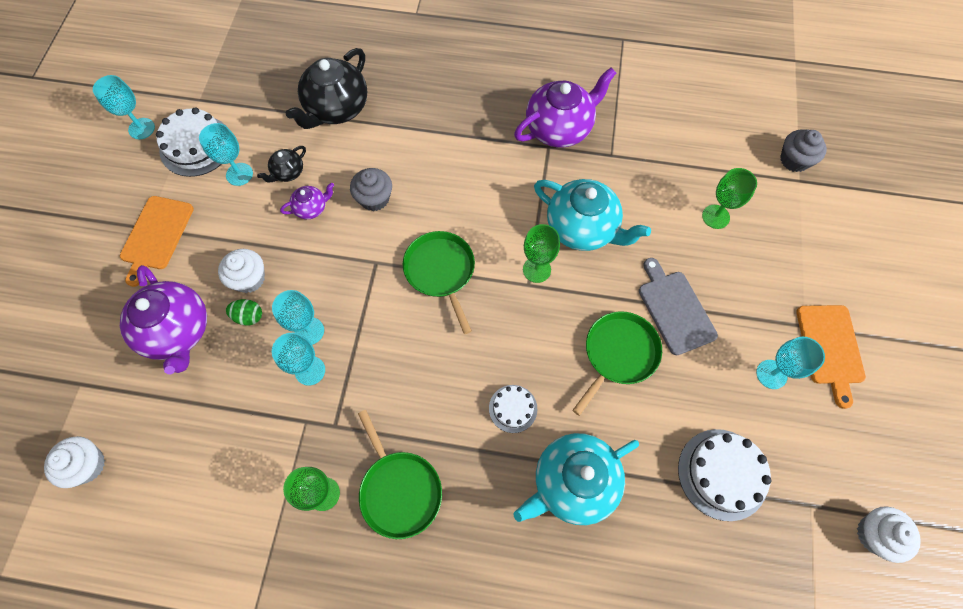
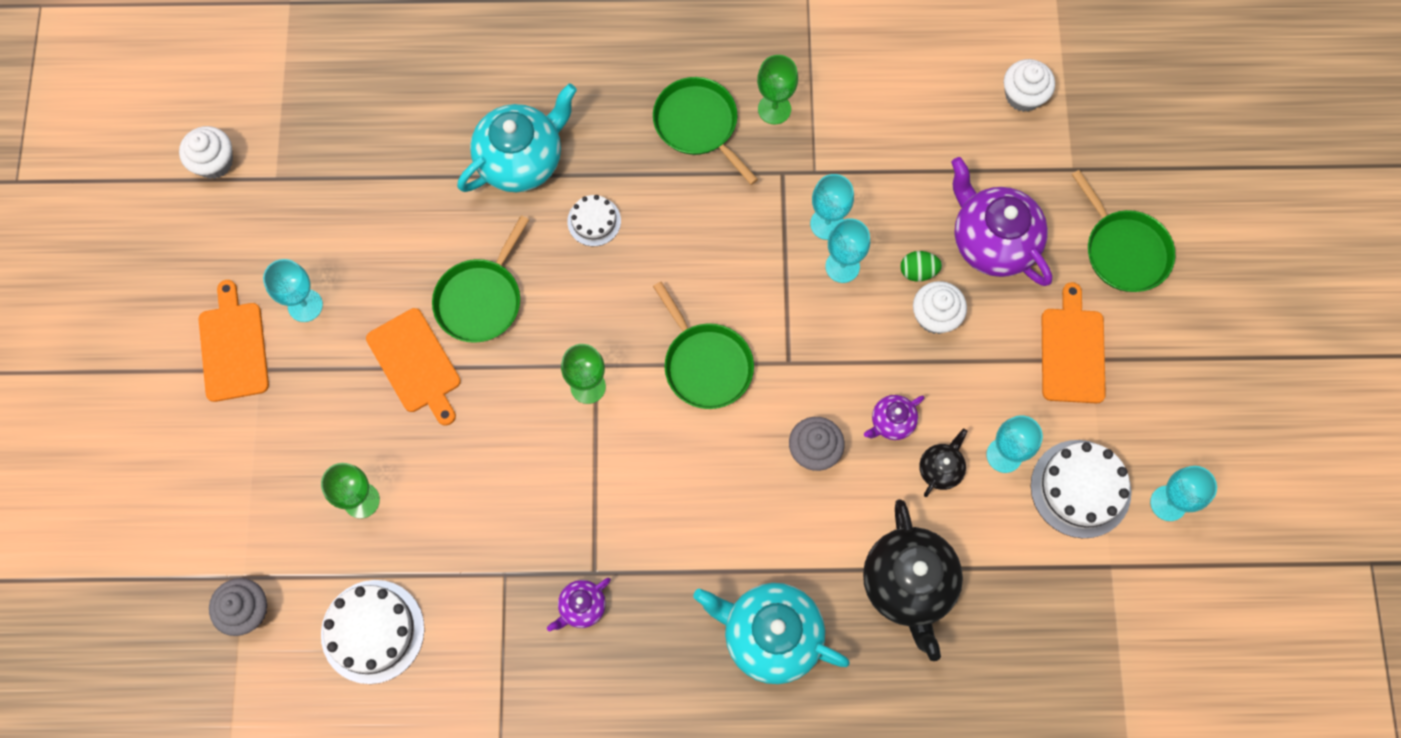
camera: 170 degrees right, 5 degrees up
(76, 306) = (1124, 250): none -> green pan
(336, 109) = (908, 584): black teapot -> black teapot turned 150 degrees clockwise
(559, 128) = (581, 607): purple teapot -> purple teapot, size x0.49
(582, 228) = (535, 453): turquoise teapot -> turquoise teapot (770, 635)
(674, 309) = (416, 364): grey cutting board -> orange cutting board
(722, 474) = (366, 193): white cake -> white cake (372, 631)

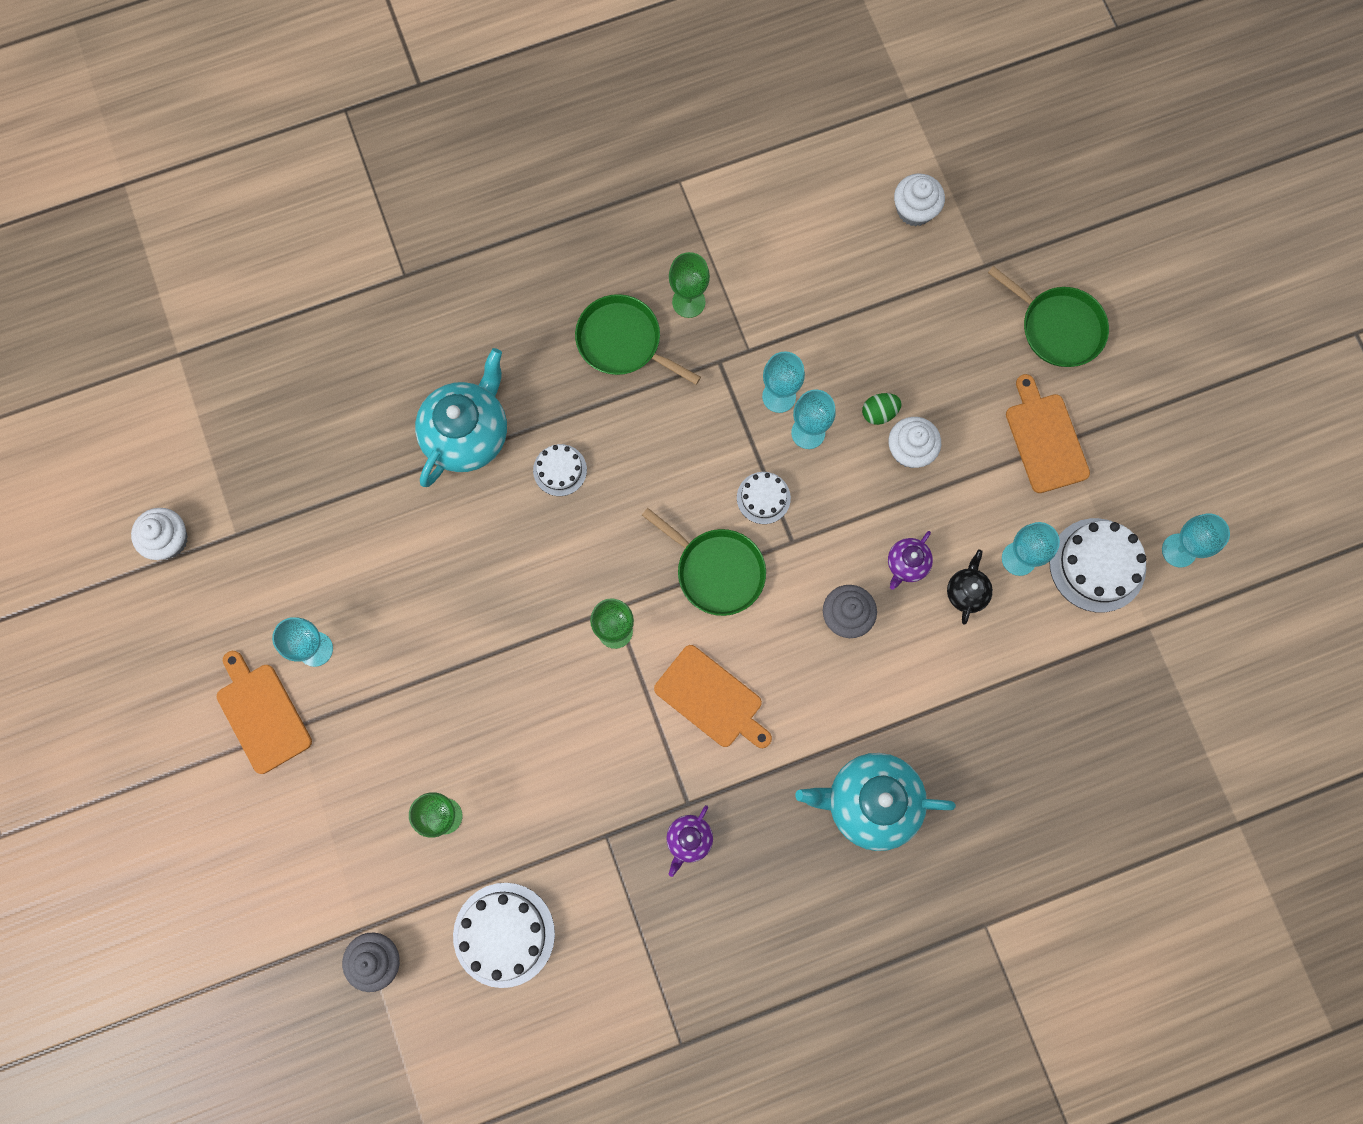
camera: 20 degrees left, 5 degrees up
(416, 364) = (444, 667): orange cutting board -> orange cutting board (711, 698)
(481, 299) = (482, 583): green pan -> none
(776, 312) = (763, 498): none -> white cake
(908, 584) = (976, 709): black teapot -> none
(992, 241) = (936, 360): purple teapot -> none

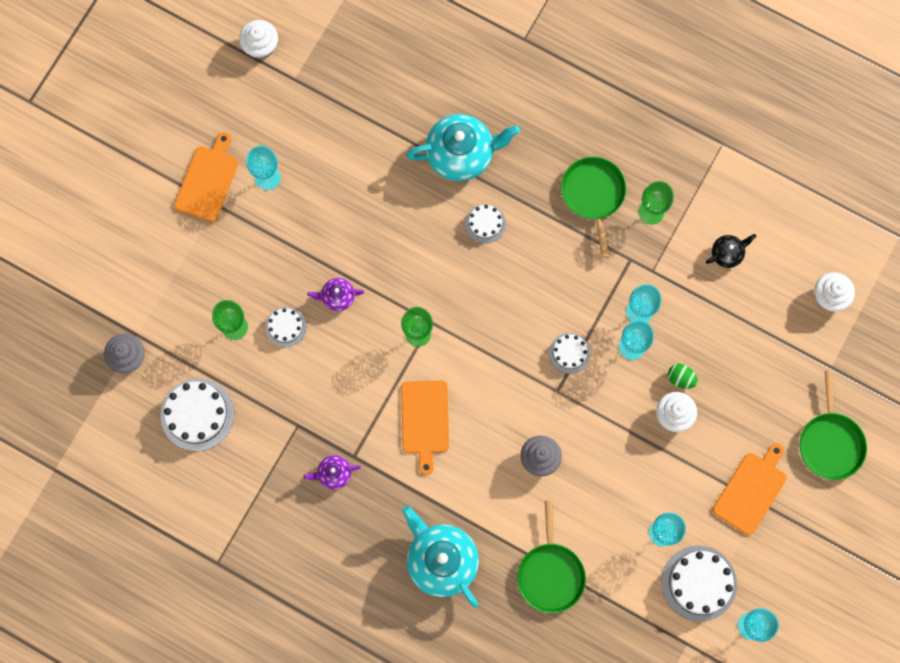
camera: 50 degrees right, 0 degrees up
(491, 761) = (286, 327): none -> white cake
(716, 570) = (502, 361): green pan -> green pan (550, 573)
(906, 564) = (601, 469): purple teapot -> purple teapot (337, 297)
(966, 592) = (615, 517): black teapot -> black teapot (727, 253)

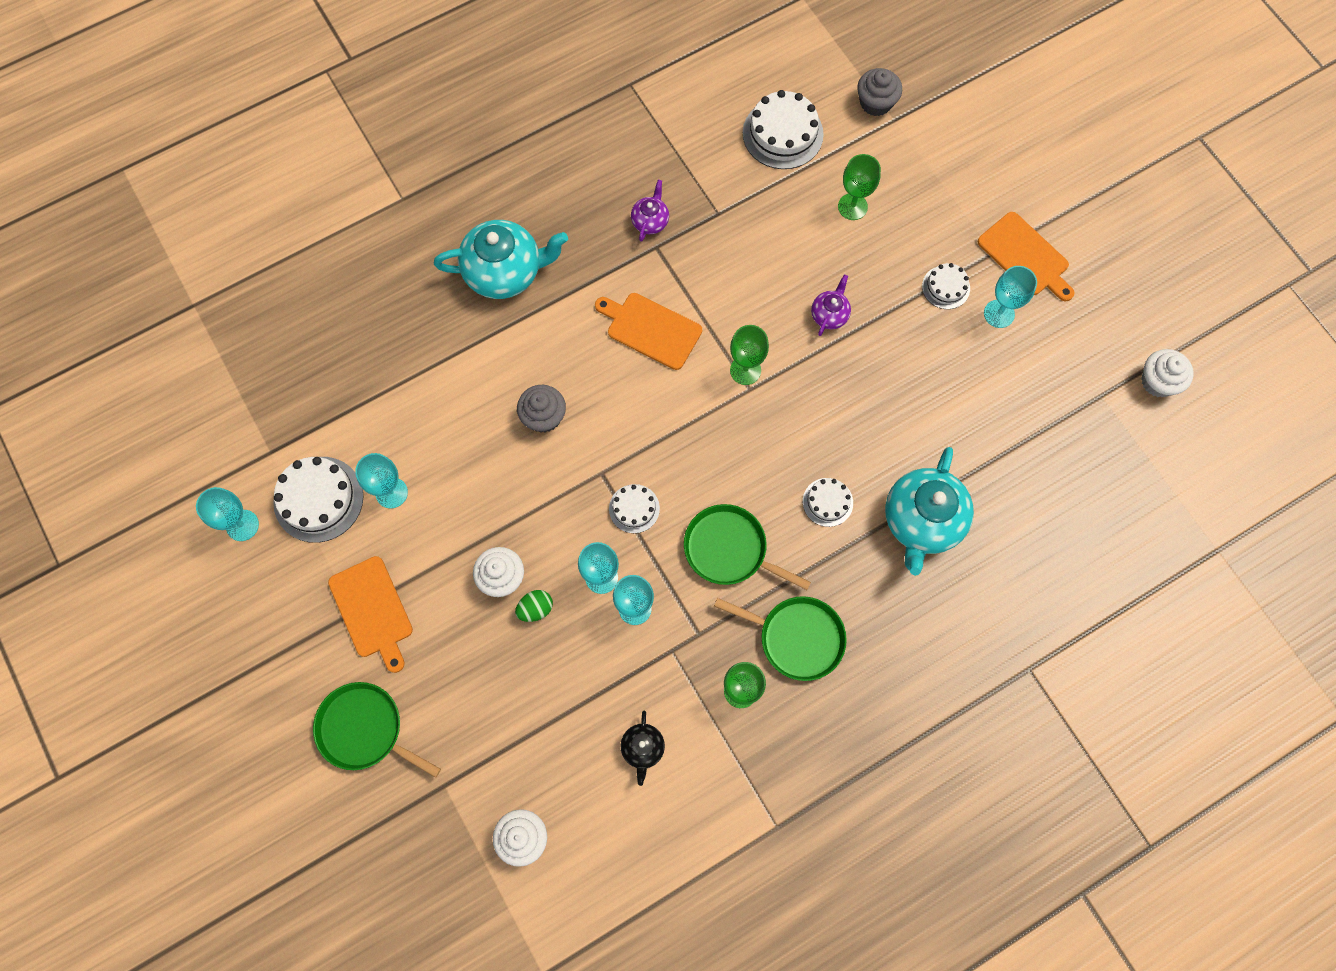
camera: 120 degrees right, 5 degrees down
(286, 327) = (825, 252): white cake -> white cake (946, 287)
(550, 573) = (425, 363): green pan -> green pan (729, 549)

